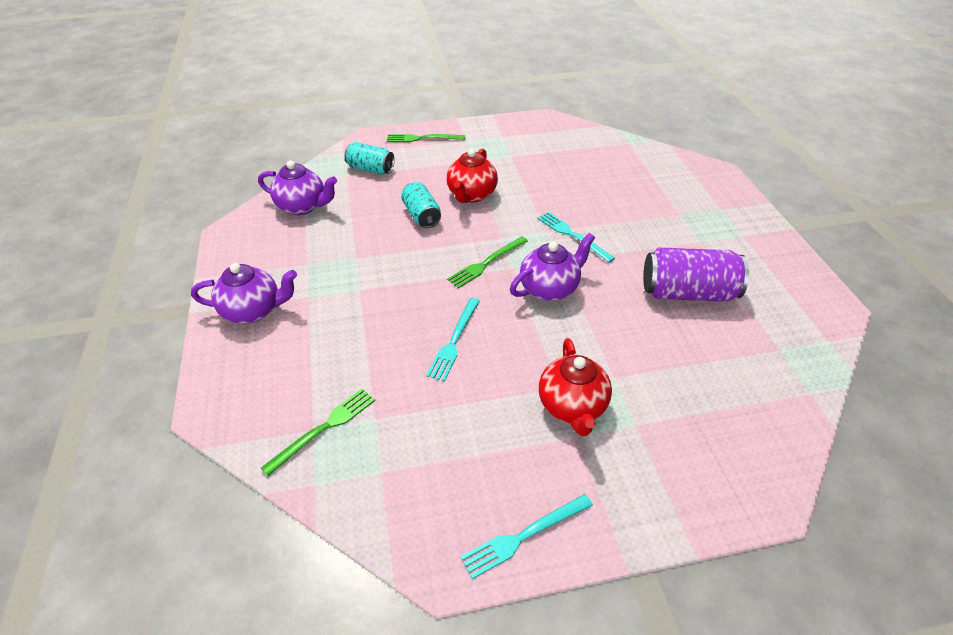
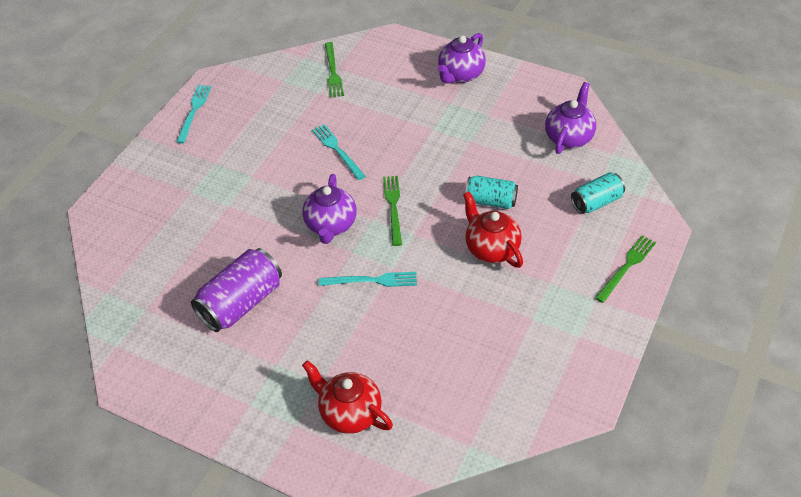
camera: 130 degrees right, 5 degrees up
(302, 207) = (569, 137): purple teapot -> purple teapot turned 150 degrees clockwise
(572, 406) = (233, 173): red teapot -> red teapot (349, 413)

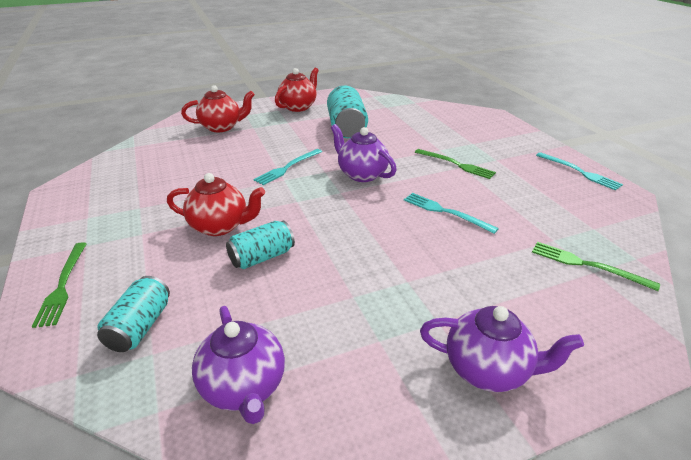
camera: 130 degrees right, 15 degrees down
(222, 392) = (298, 107): none -> red teapot
(241, 303) = (346, 127): purple can -> turquoise can
(337, 150) = (445, 212): turquoise fork -> turquoise fork turned 150 degrees counterclockwise
(393, 207) = (338, 206): green fork -> green fork (456, 164)
(460, 75) = (488, 369): purple teapot -> purple teapot turned 120 degrees clockwise

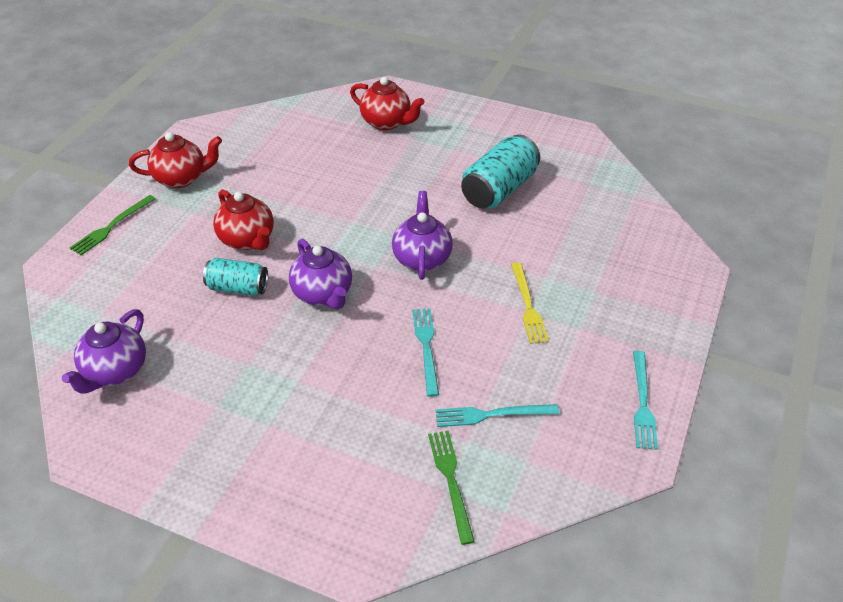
camera: 45 degrees right, 10 degrees up
(140, 326) = (115, 289): turquoise can -> none
(287, 167) = (373, 210): turquoise fork -> turquoise fork (491, 415)
(298, 107) = (495, 131): red teapot -> red teapot (181, 178)
(456, 164) = (528, 305): green fork -> yellow fork
(488, 369) = (246, 478): purple teapot -> purple teapot (323, 294)

